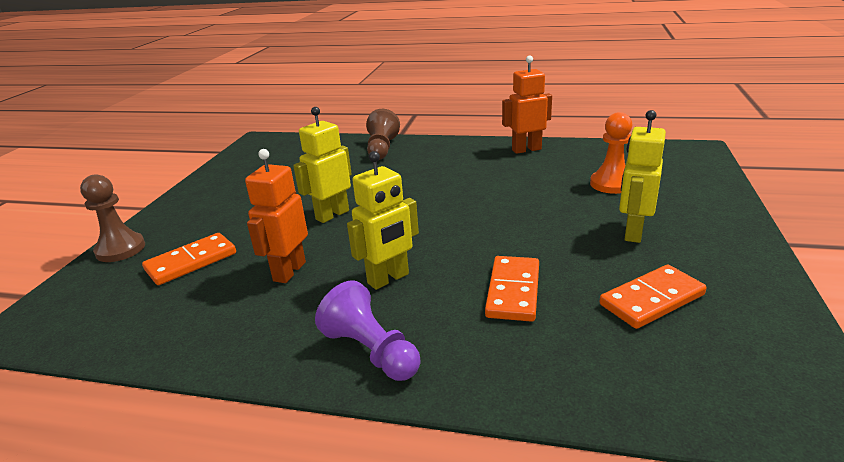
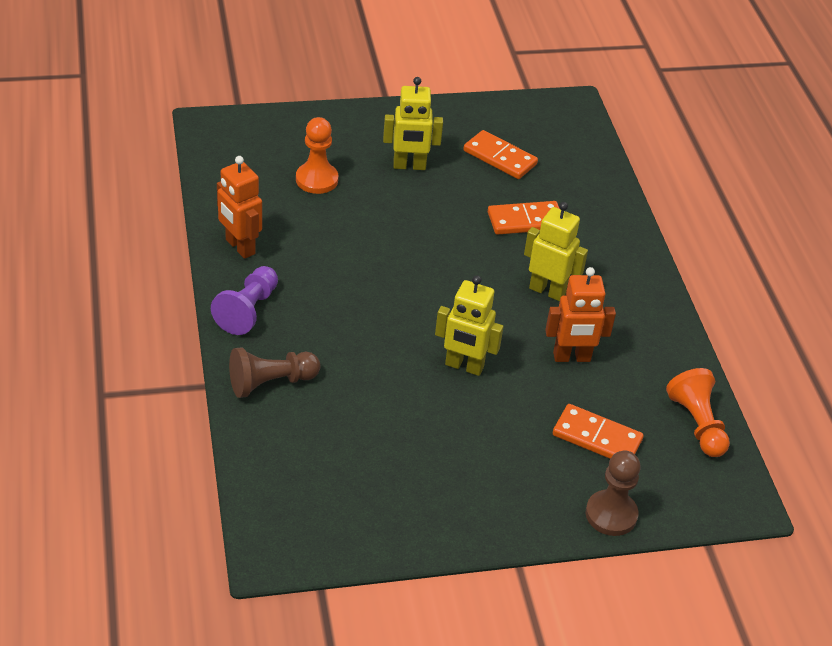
camera: 120 degrees left, 15 degrees up
(125, 330) = (697, 424): none -> orange pawn
(371, 351) = (628, 276): purple pawn -> purple pawn (248, 310)

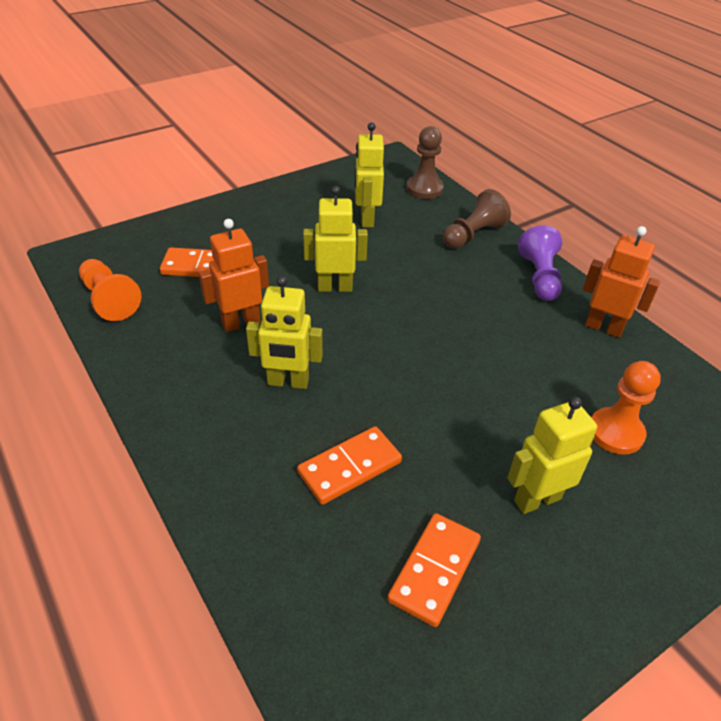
camera: 160 degrees right, 0 degrees up
(378, 447) = (366, 219): none -> yellow robot
(500, 157) = (435, 570): orange domino -> orange domino turned 75 degrees counterclockwise
(611, 514) = (178, 223): brown pawn -> brown pawn (424, 189)

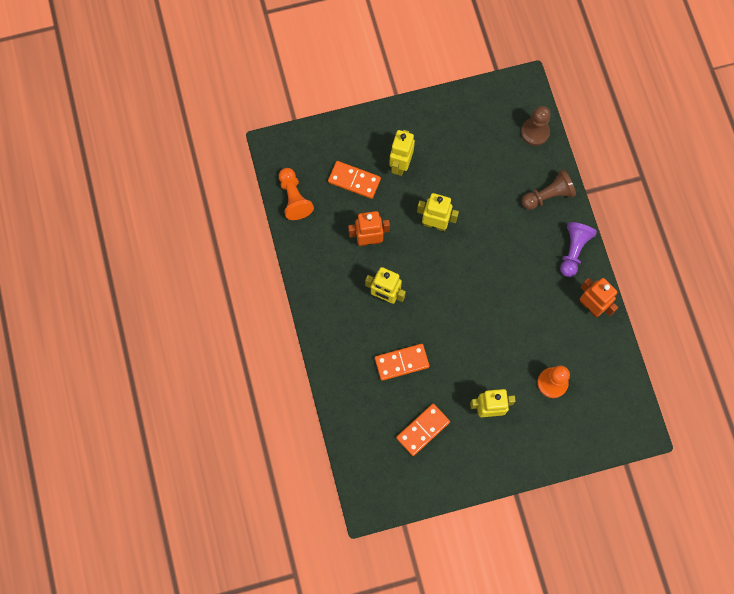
camera: 20 degrees right, 30 degrees up
(366, 219) = (479, 158): yellow robot -> yellow robot (400, 165)

